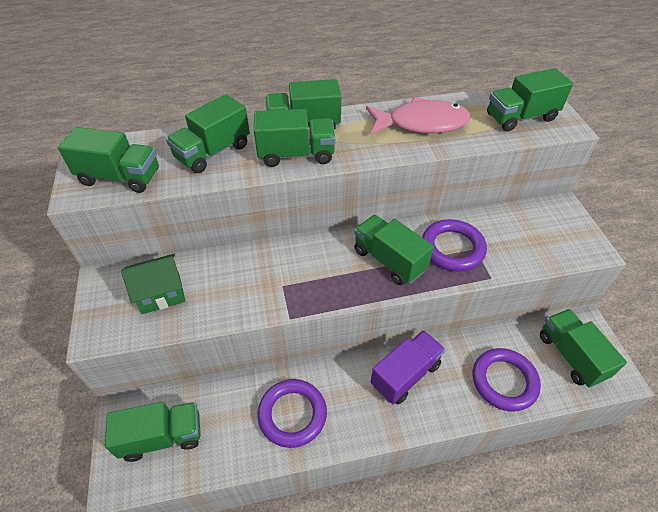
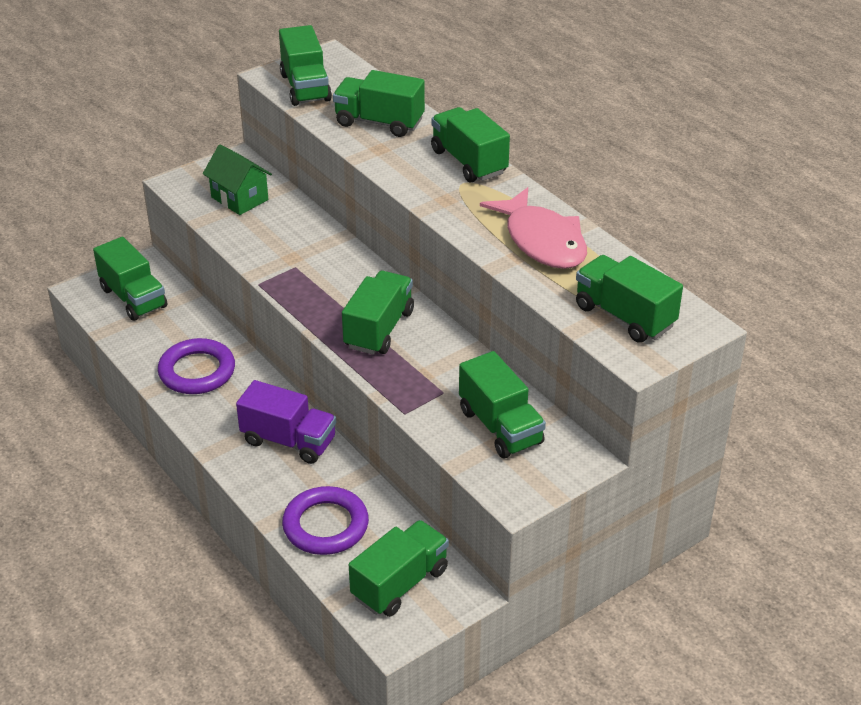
camera: 65 degrees right, 10 degrees down
(296, 154) = (414, 172): green truck -> green truck (500, 427)
(452, 248) = (431, 373): purple ring -> none

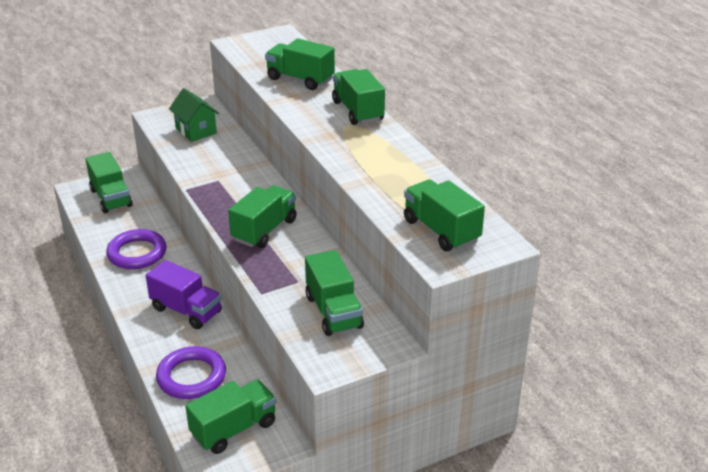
camera: 10 degrees right, 5 degrees down
(305, 87) = (255, 53): green truck -> none
(542, 241) = (394, 170): pink fish -> none

